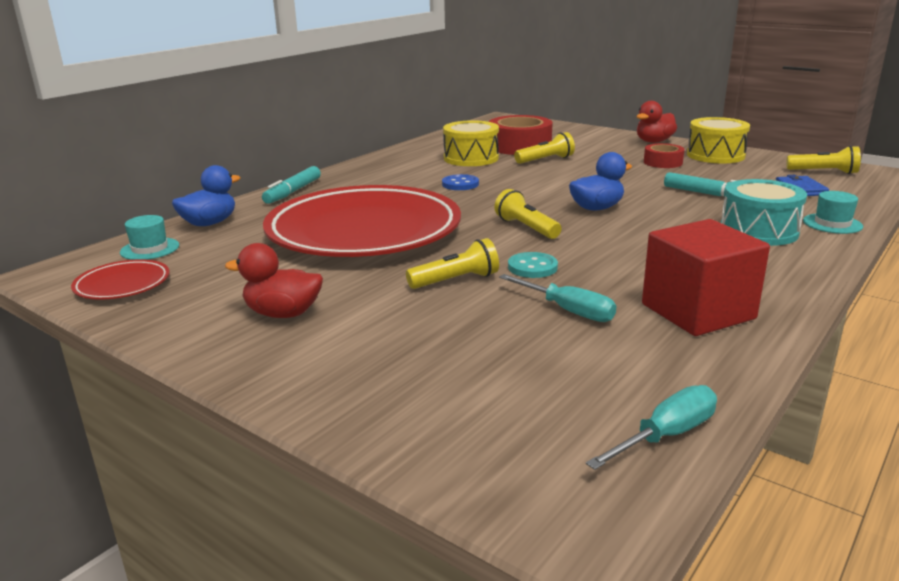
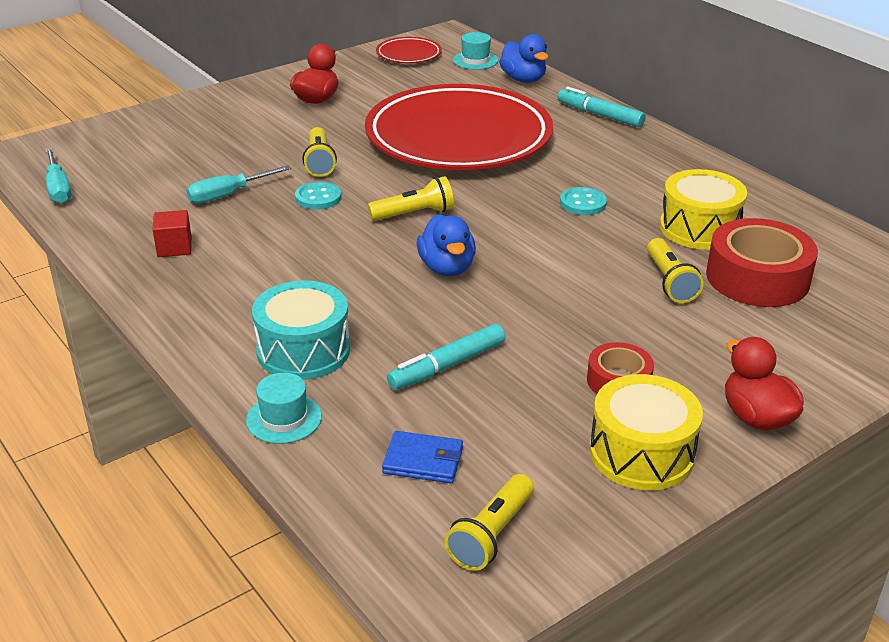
camera: 105 degrees right, 10 degrees up
(460, 184) = (583, 203): blue button -> turquoise button
(697, 311) = (174, 247): red cube -> red cube, size x0.47

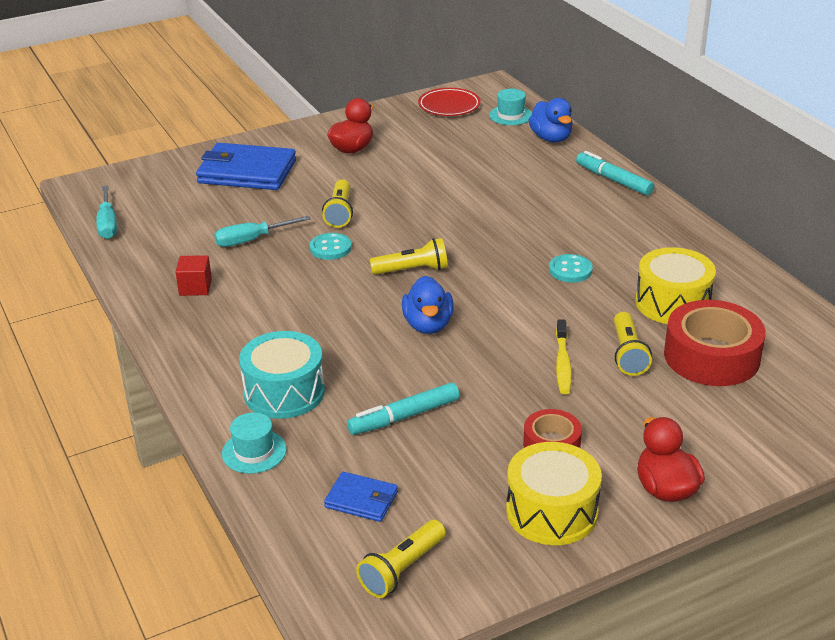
camera: 10 degrees right, 0 degrees up
(206, 127) = (247, 172): none -> blue wallet
(458, 138) = (473, 196): red plate -> none
(604, 297) = (562, 363): none -> yellow toothbrush

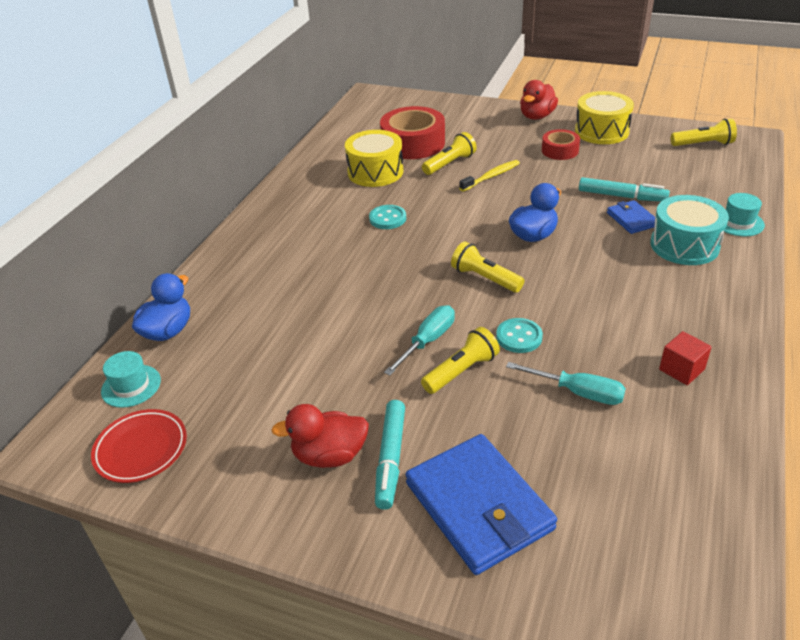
camera: 130 degrees left, 5 degrees up
(108, 224) = (722, 531): turquoise screwdriver -> turquoise screwdriver (428, 341)
(361, 500) = (694, 174): blue wallet -> blue wallet (632, 219)
(613, 180) = (224, 261): turquoise marker -> turquoise marker (390, 458)

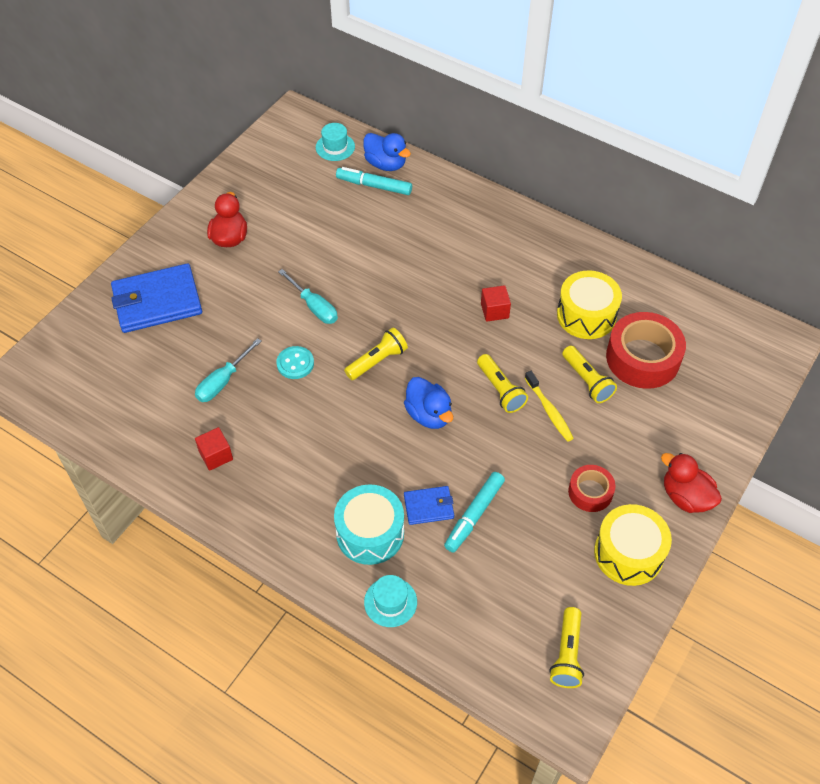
camera: 100 degrees right, 15 degrees up
(141, 449) = (276, 153): red plate -> none
(387, 218) = (494, 311): turquoise button -> red cube
(390, 458) = (213, 267): turquoise marker -> turquoise marker (374, 186)
(461, 371) = (274, 319): yellow flashlight -> yellow flashlight (500, 390)

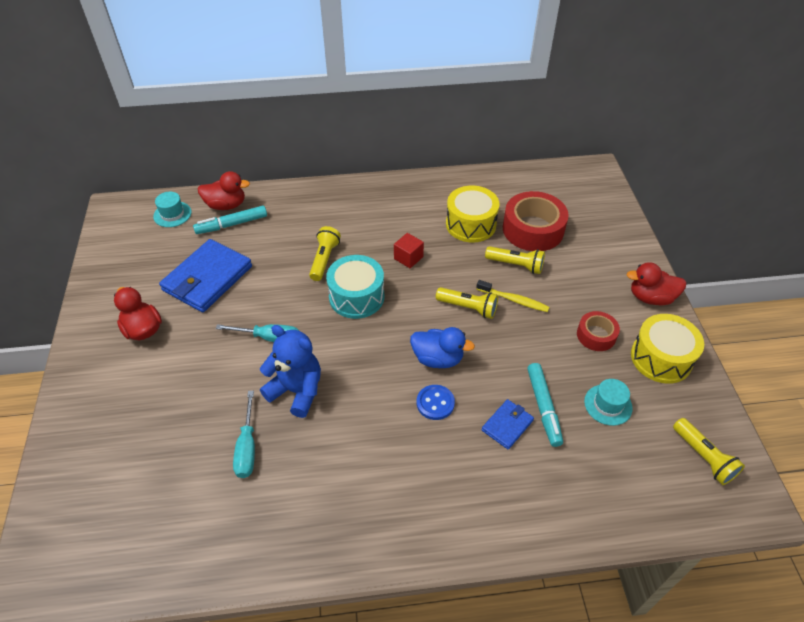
camera: 40 degrees left, 5 degrees down
(157, 301) = (120, 421): blue wallet -> blue wallet (207, 278)
(216, 455) = (301, 514): red cube -> none
(295, 363) = (296, 391): turquoise button -> blue teddy bear
(370, 533) = (487, 479): turquoise drum -> turquoise drum (356, 297)
(377, 361) = (360, 345): yellow flashlight -> yellow flashlight (324, 259)
(386, 164) = (226, 205): blue duck -> red duck
(390, 448) = (435, 403): none -> blue button
(390, 602) = (557, 520): turquoise hat -> turquoise hat (608, 405)

